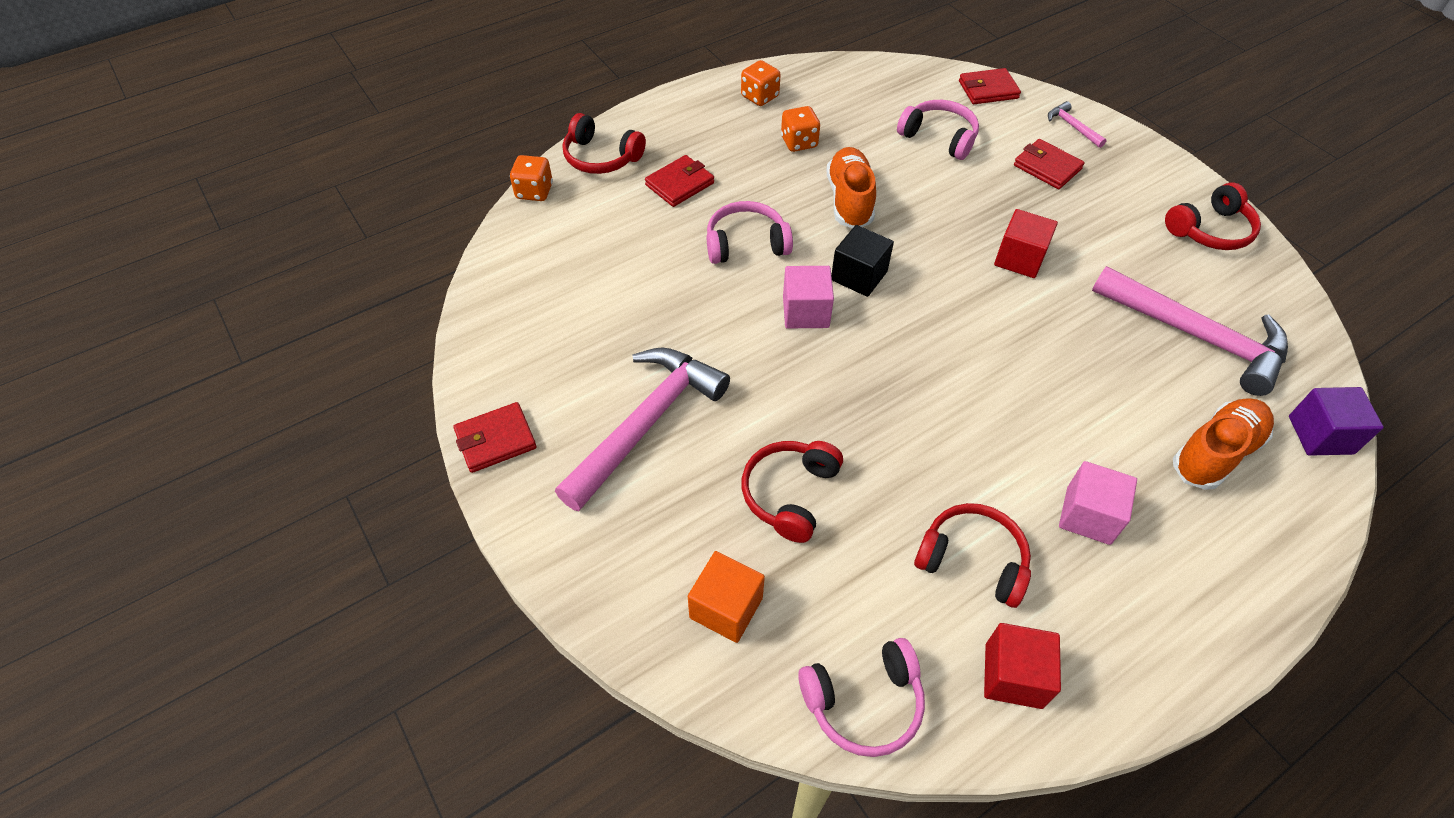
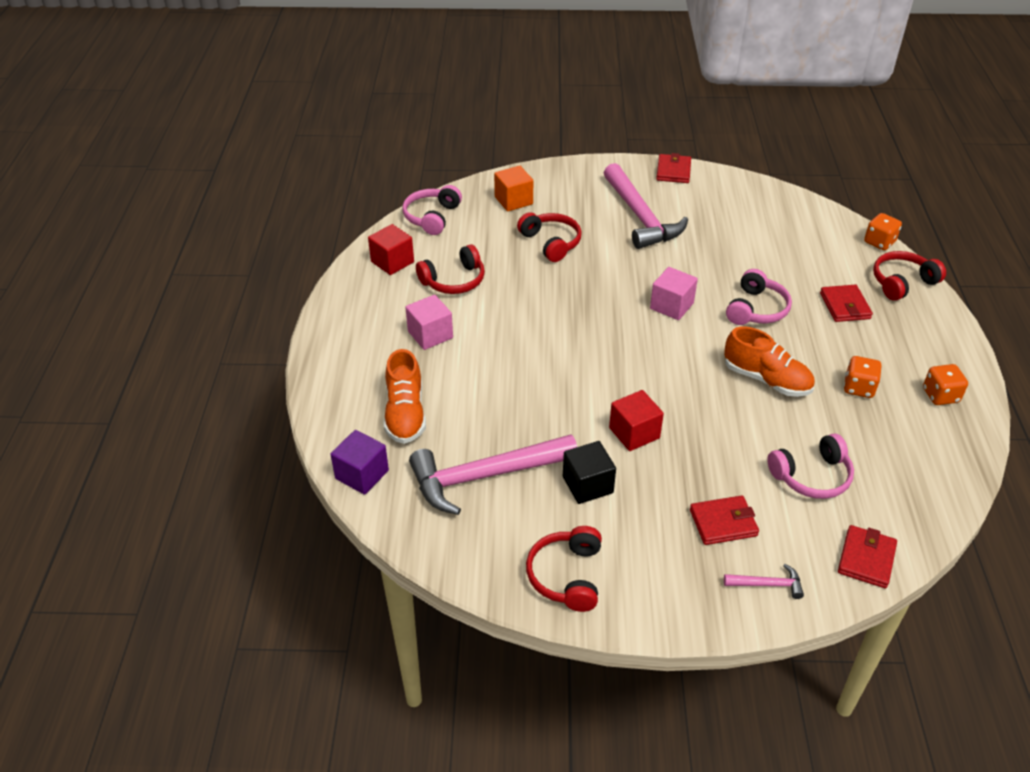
camera: 125 degrees right, 10 degrees down
(859, 276) = (684, 344): black cube -> black cube (587, 485)

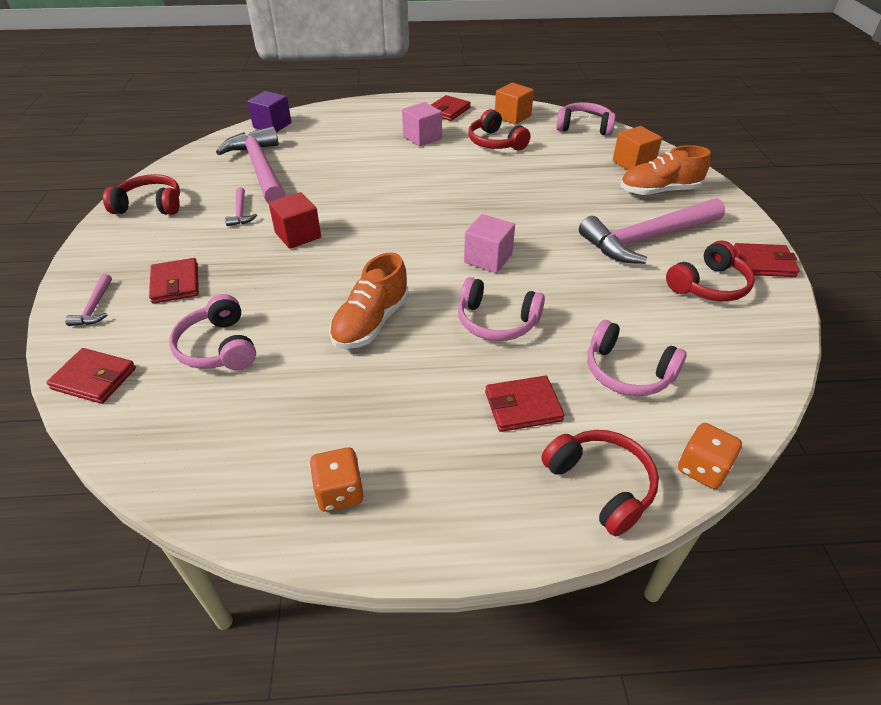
camera: 85 degrees right, 0 degrees up
(363, 310) = (448, 111): none -> red wallet
(392, 262) = (512, 116): red cube -> orange cube
(405, 414) = (331, 135): orange shoe -> orange shoe (659, 191)
(551, 243) = (571, 185): red headphones -> red headphones (709, 285)
(587, 485) = (240, 212): black cube -> pink hammer
(802, 255) = (627, 372): none -> pink headphones
(858, 388) = (356, 402): orange dice -> none

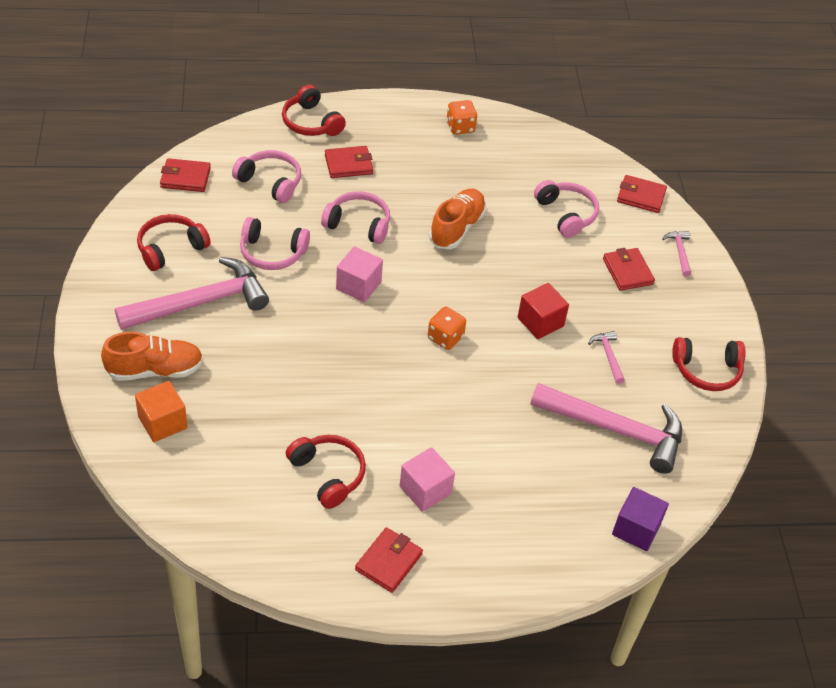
camera: 175 degrees right, 5 degrees up
(260, 168) = (615, 430): pink hammer -> pink hammer turned 45 degrees counterclockwise
(512, 116) = (294, 542): orange cube -> none
(584, 127) = (197, 508): pink headphones -> pink headphones (272, 253)
(702, 469) = (248, 126): orange dice -> orange dice (445, 338)
(763, 263) = (106, 268): red wallet -> red wallet (185, 178)

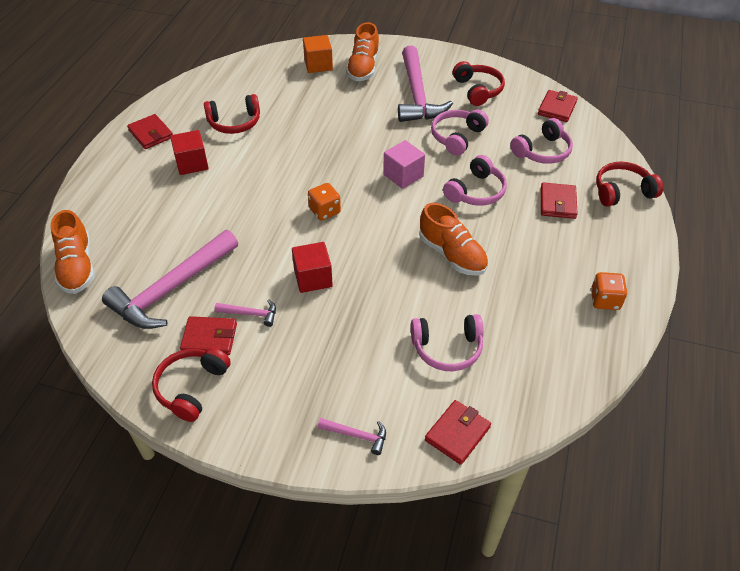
camera: 115 degrees right, 0 degrees up
(425, 490) = (192, 163): pink cube -> red cube
(627, 271) = (347, 372): red wallet -> red wallet (209, 338)
(636, 529) = (77, 267): purple cube -> orange shoe

